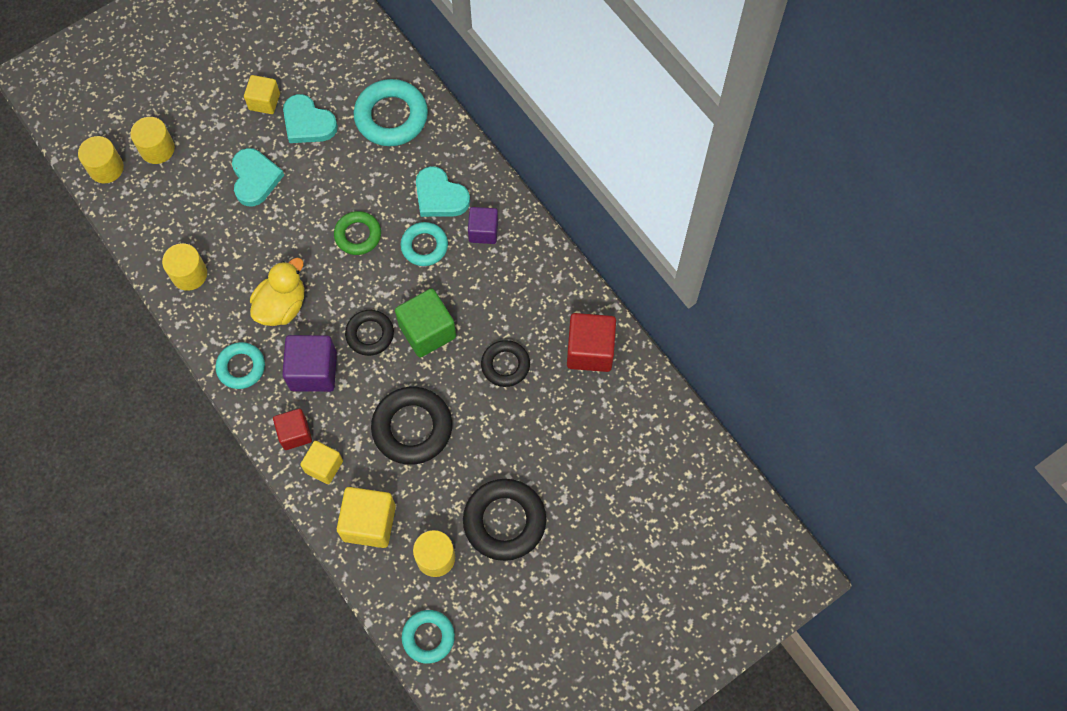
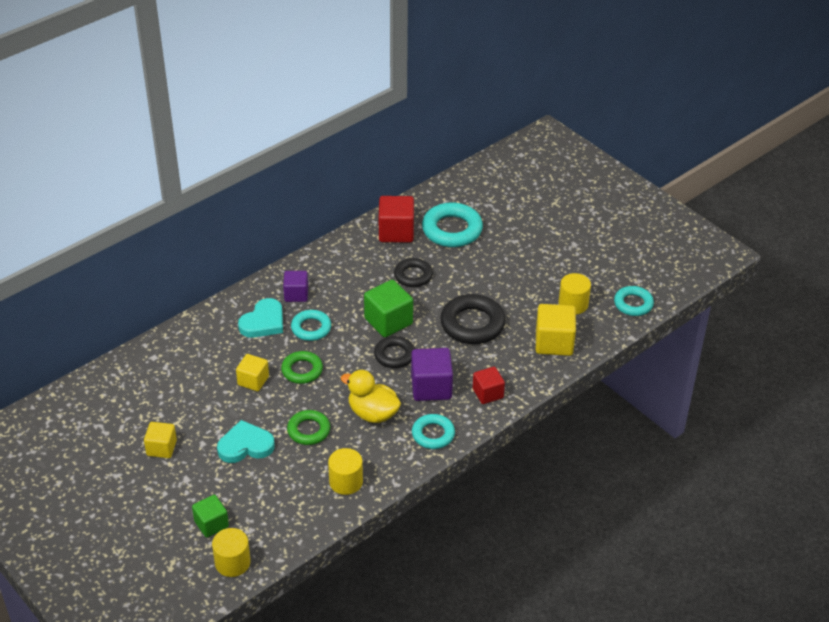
camera: 95 degrees left, 25 degrees down
(157, 149) = (211, 524): yellow cylinder -> green cube
(267, 240) = (308, 430): none -> green ring
(308, 123) = (187, 414): turquoise heart -> none
(324, 466) = (513, 373): yellow cube -> yellow cube (253, 380)
(391, 117) = (183, 358): turquoise ring -> turquoise ring (452, 230)
(504, 521) = (538, 270): black ring -> none

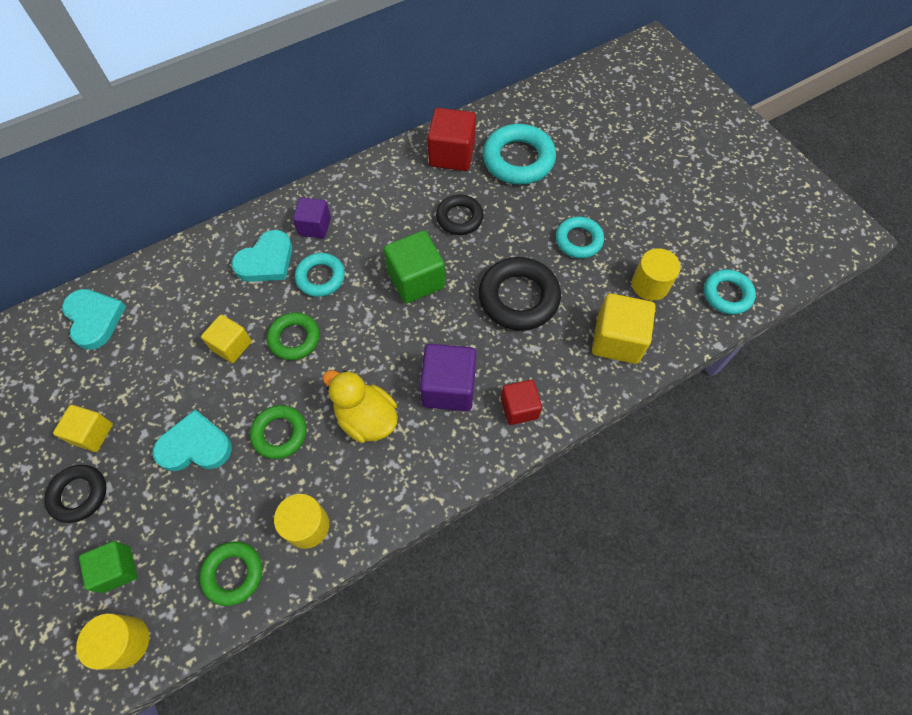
camera: 10 degrees right, 20 degrees up
(135, 376) = (94, 319): none -> turquoise heart
(299, 515) = (233, 573): none -> green ring
(394, 355) = (412, 331): black ring -> black ring (79, 494)
(433, 434) = (436, 464): turquoise ring -> turquoise ring (578, 240)

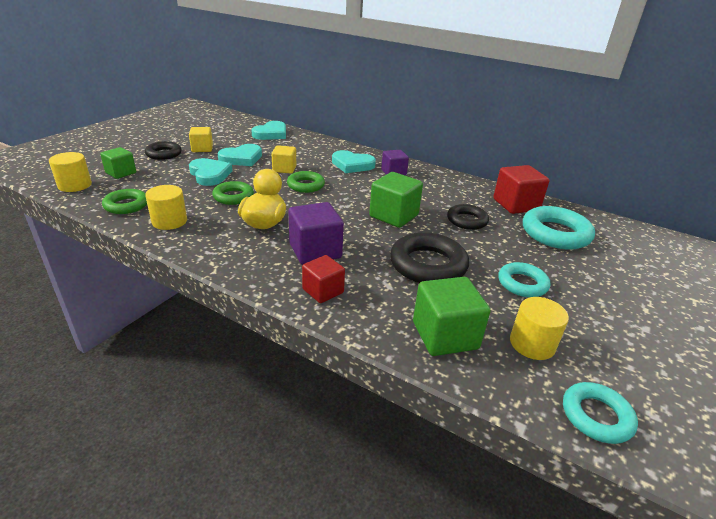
camera: 60 degrees right, 30 degrees down
(164, 388) = (242, 158): none -> turquoise heart
(320, 277) = (358, 183): turquoise ring -> none
(617, 340) = (445, 335): yellow cube -> green cube

